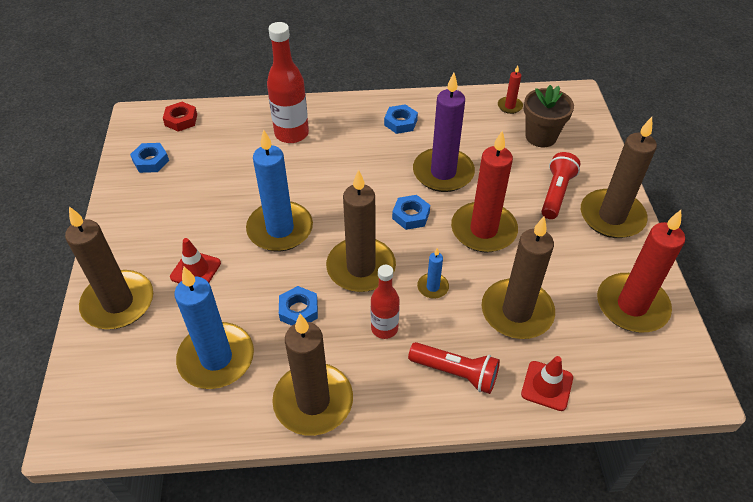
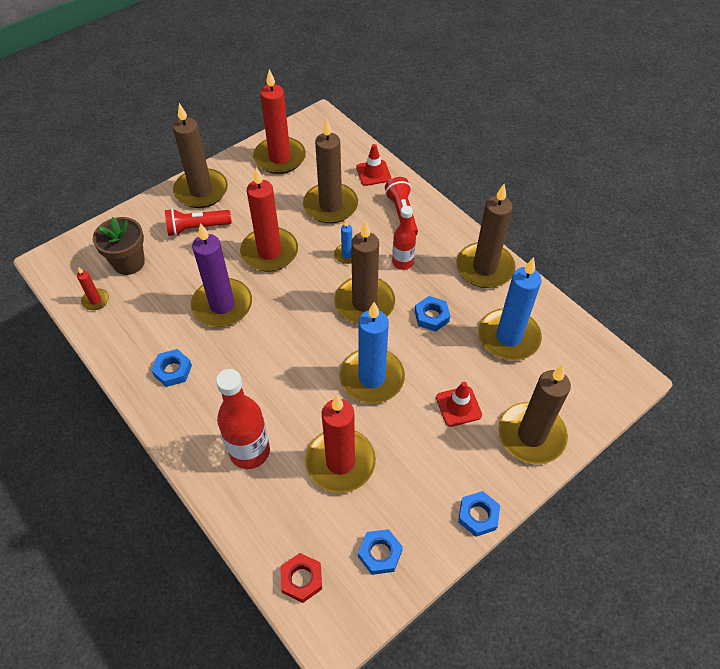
camera: 125 degrees left, 5 degrees up
(232, 174) = (340, 462): none -> red candle
(411, 215) = (288, 301): blue nut -> blue nut (478, 515)

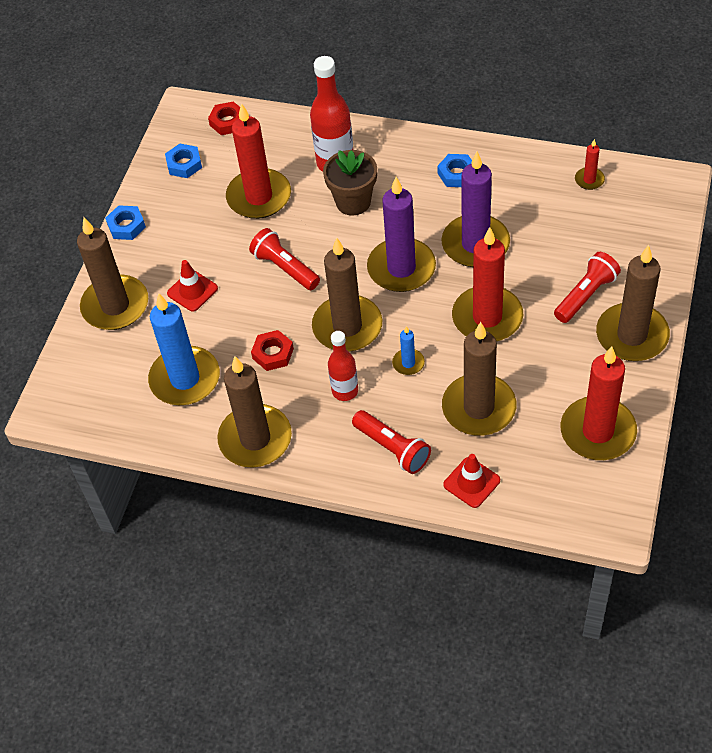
camera: 150 degrees right, 0 degrees up
(129, 262) = (605, 225): brown flower pot -> brown flower pot (353, 202)
(289, 321) = (401, 268): none -> purple candle
(372, 378) = (285, 268): blue candle -> red flashlight
(431, 316) = (273, 353): blue nut -> red nut

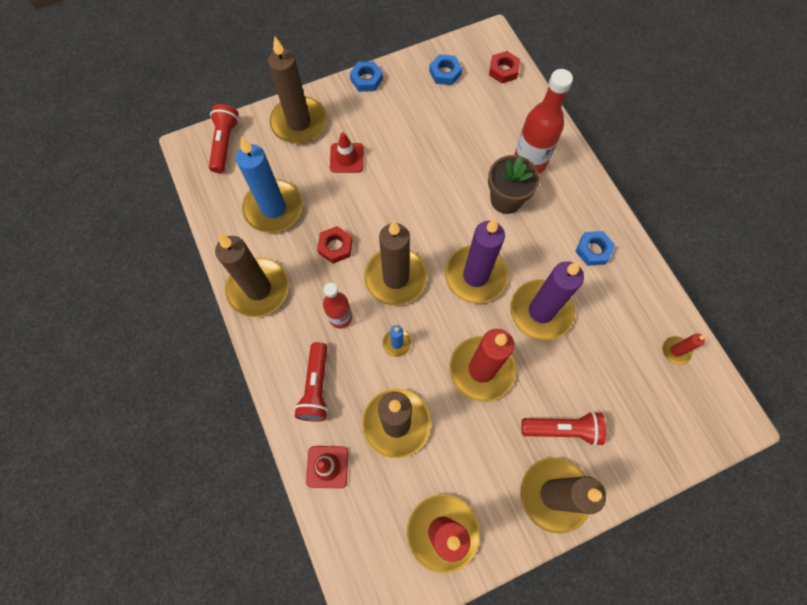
camera: 45 degrees right, 15 degrees up
(259, 197) = (457, 137): red candle -> none
(285, 268) = (412, 199): red flashlight -> red flashlight (225, 143)

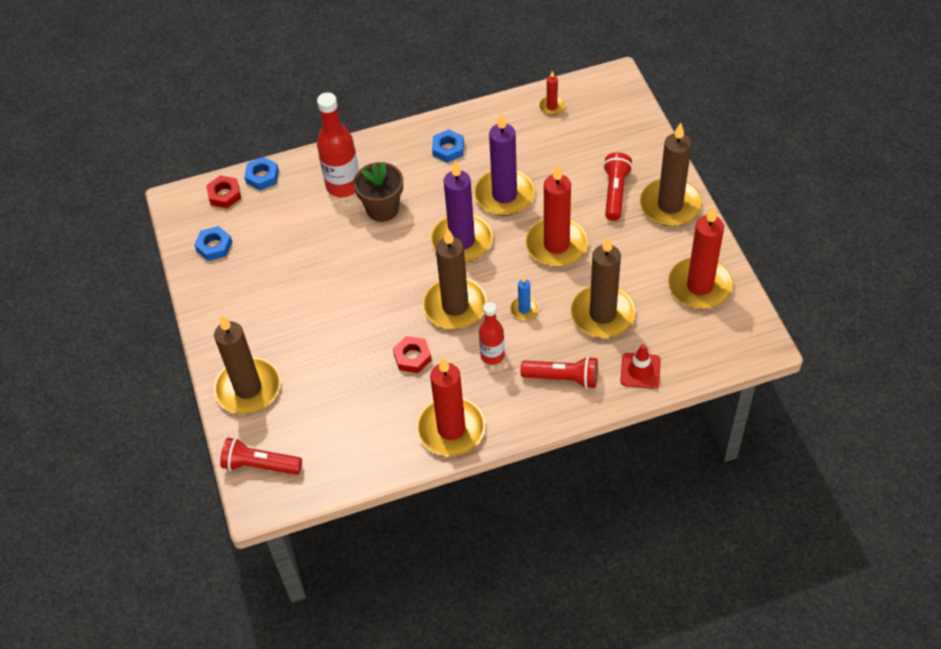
camera: 80 degrees left, 15 degrees down
(258, 289) = (451, 429): brown candle -> red candle
(273, 208) = (356, 414): blue candle -> none
(347, 158) = (305, 343): red traffic cone -> none
(366, 79) = (204, 320): blue nut -> blue nut (262, 176)

